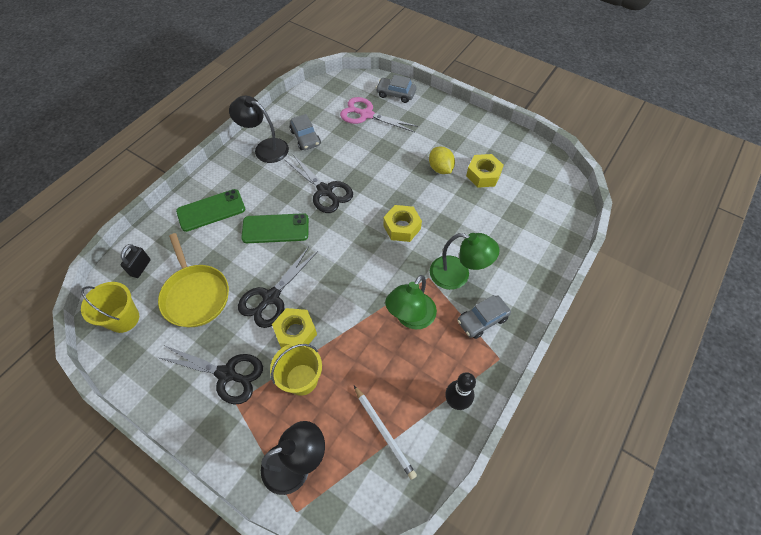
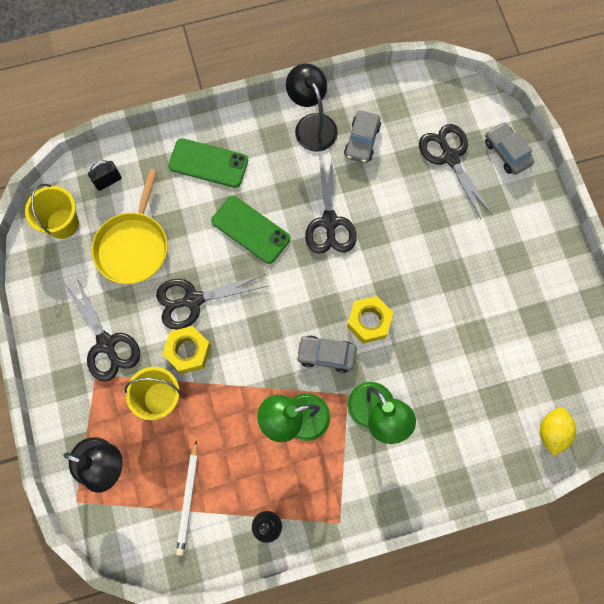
camera: 40 degrees right, 15 degrees up
(366, 114) = (449, 157): pink scissors -> black scissors
(440, 168) = (468, 285): yellow lemon -> yellow lemon (551, 432)
(482, 320) = (358, 475): grey car -> grey car (326, 355)
(483, 175) = (506, 327): yellow nut -> none

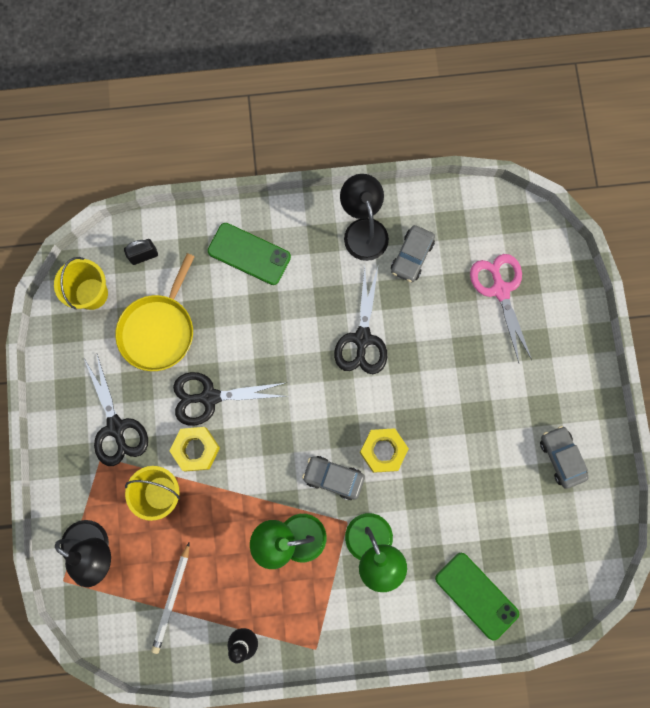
camera: 10 degrees right, 5 degrees up
(250, 230) = (280, 333): green phone -> green phone (476, 595)
(449, 157) = (500, 289): black scissors -> pink scissors
(506, 152) = (561, 294): grey car -> grey car (561, 457)
(551, 432) = (545, 597): yellow lemon -> none

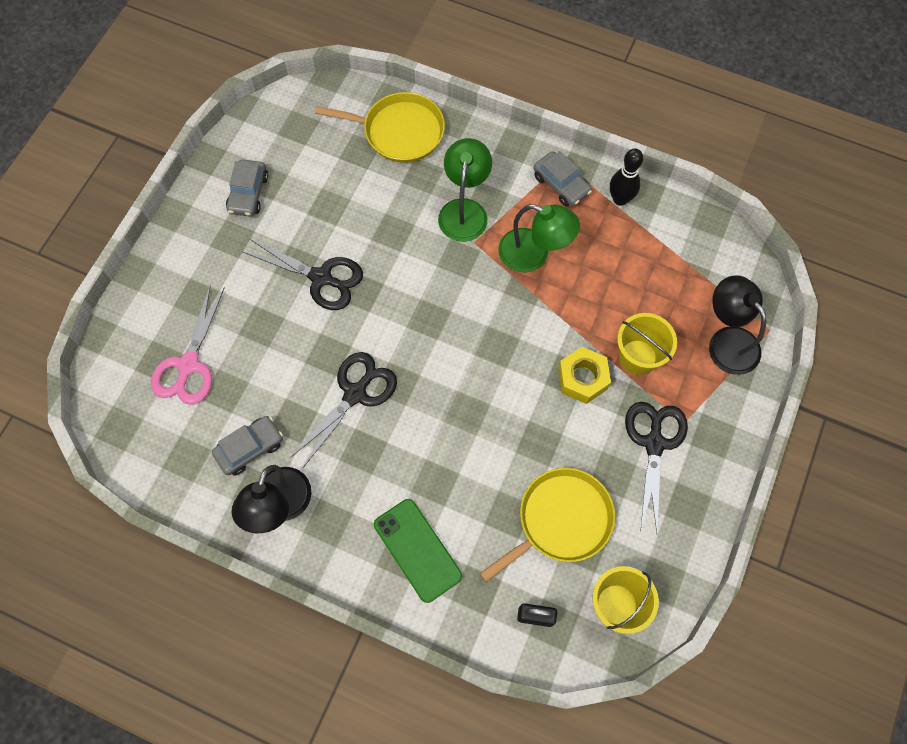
camera: 150 degrees left, 10 degrees down
(172, 598) = (671, 263): white pencil -> none
(209, 397) = (543, 421): black scissors -> black scissors (322, 278)
(333, 478) = (464, 284): grey car -> grey car (561, 184)
(383, 451) = (403, 282): yellow nut -> none
(476, 595) = (399, 131): green phone -> yellow pan

